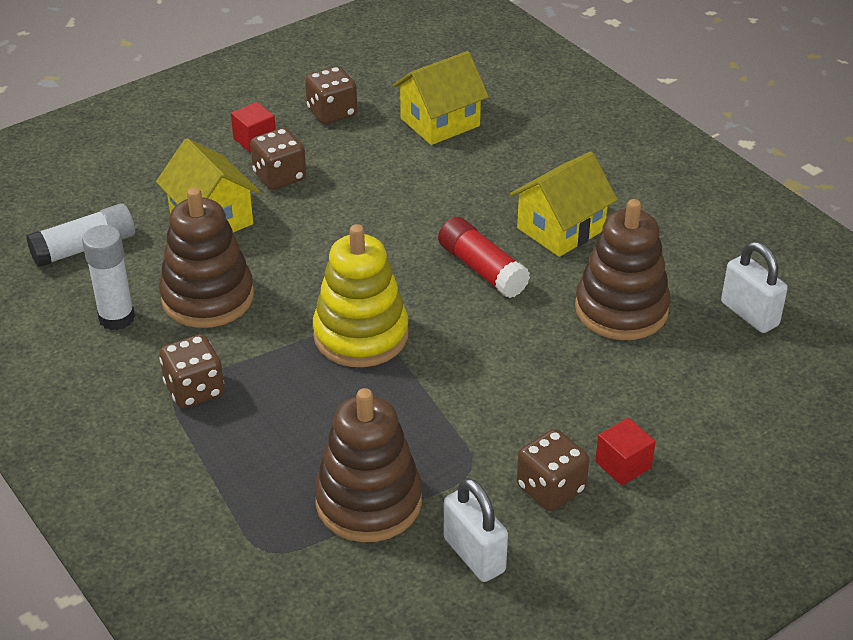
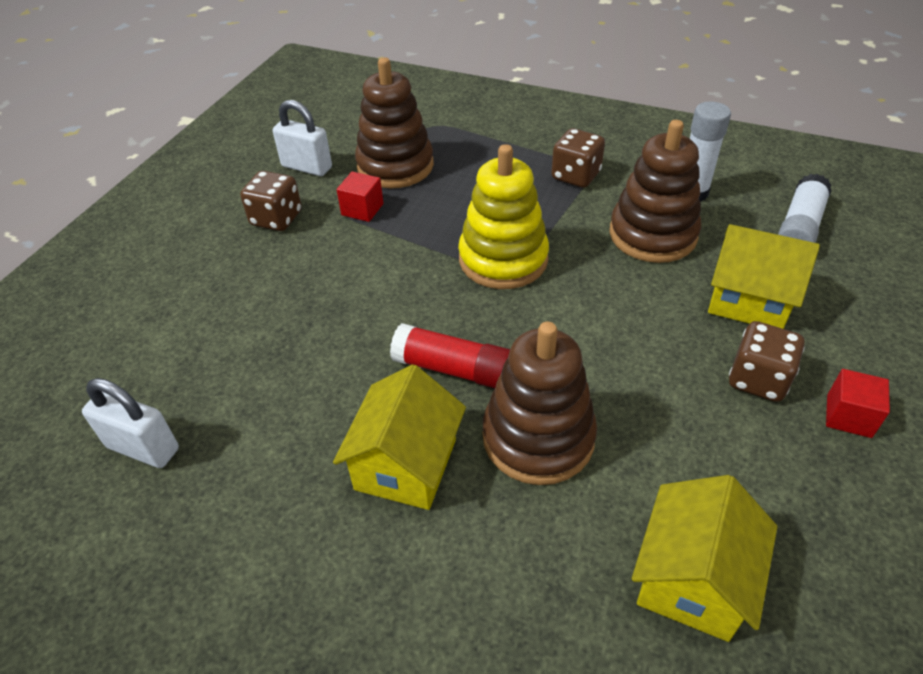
camera: 150 degrees right, 5 degrees up
(332, 113) = (833, 514): brown dice -> none
(621, 309) = (287, 389): brown stacking toy -> brown stacking toy (538, 437)
(623, 465) = (228, 254): red cube -> red cube (362, 209)

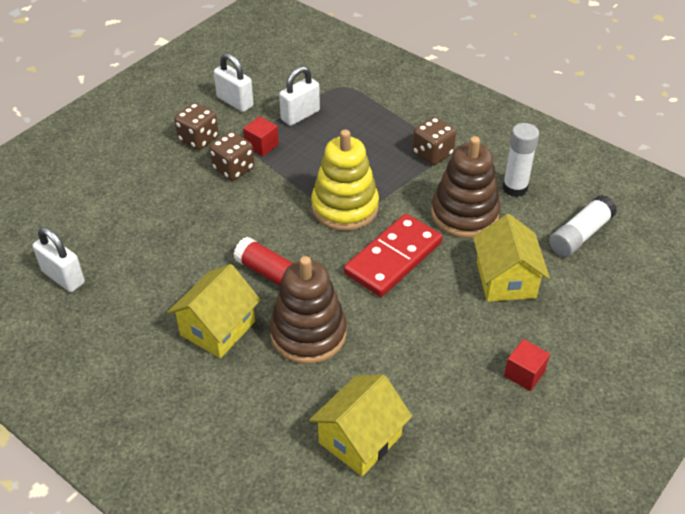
camera: 15 degrees right, 0 degrees up
(395, 166) = (300, 115): brown stacking toy -> white padlock
(596, 307) = (393, 258): none -> red domino
(749, 300) = (505, 280): yellow house -> yellow house turned 45 degrees clockwise
(758, 379) = (477, 334): brown dice -> brown dice (233, 169)

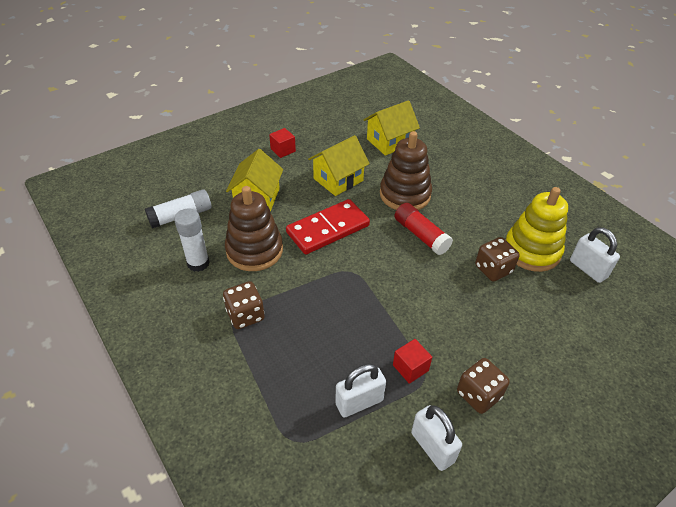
camera: 165 degrees left, 0 degrees up
(217, 328) = (466, 210): yellow house -> yellow house (338, 180)
(233, 169) = (443, 344): brown dice -> brown dice (493, 269)
(345, 207) = (349, 278): yellow stacking toy -> yellow stacking toy (531, 251)

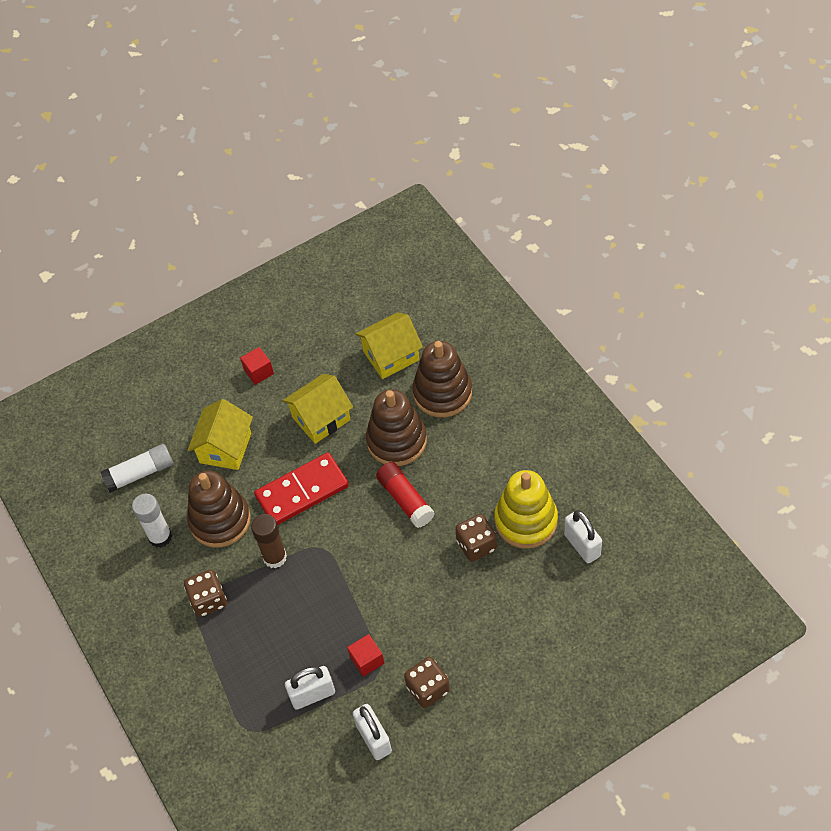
camera: 10 degrees right, 10 degrees up
(308, 279) = (275, 557): none -> brown glue stick
(436, 164) = (442, 393): none -> brown stacking toy

